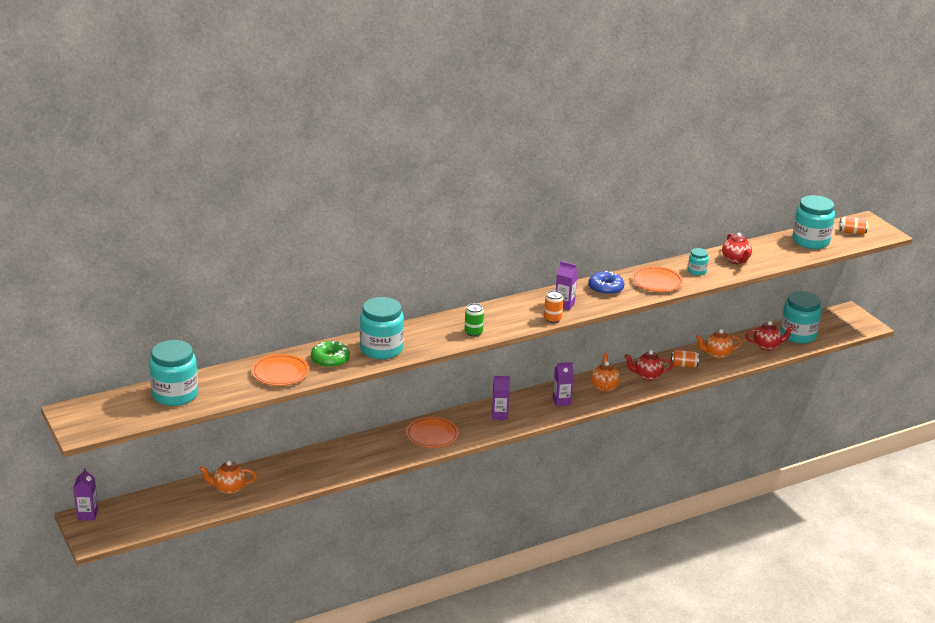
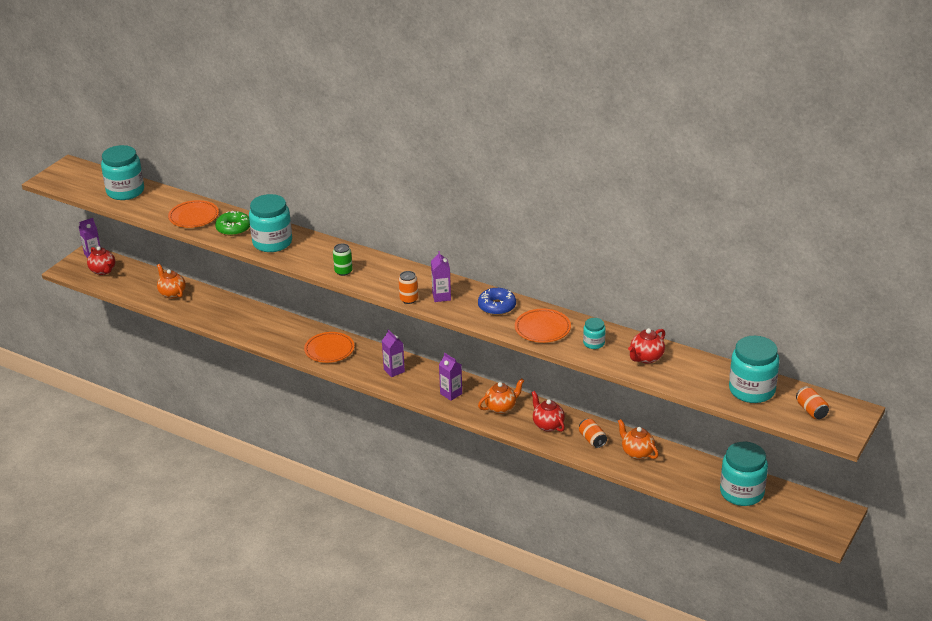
camera: 60 degrees right, 5 degrees up
(767, 346) = (692, 479): red teapot -> red teapot (103, 271)

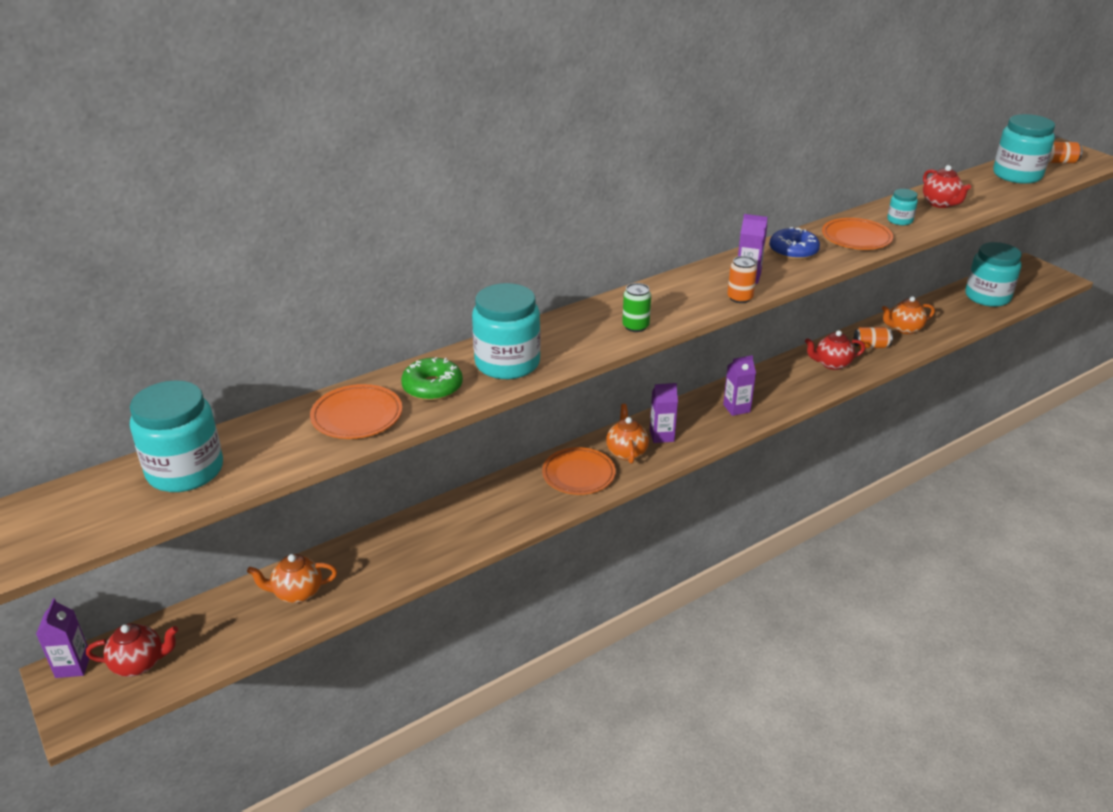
camera: 65 degrees left, 0 degrees up
(501, 408) = (784, 383): orange teapot -> orange teapot (626, 452)

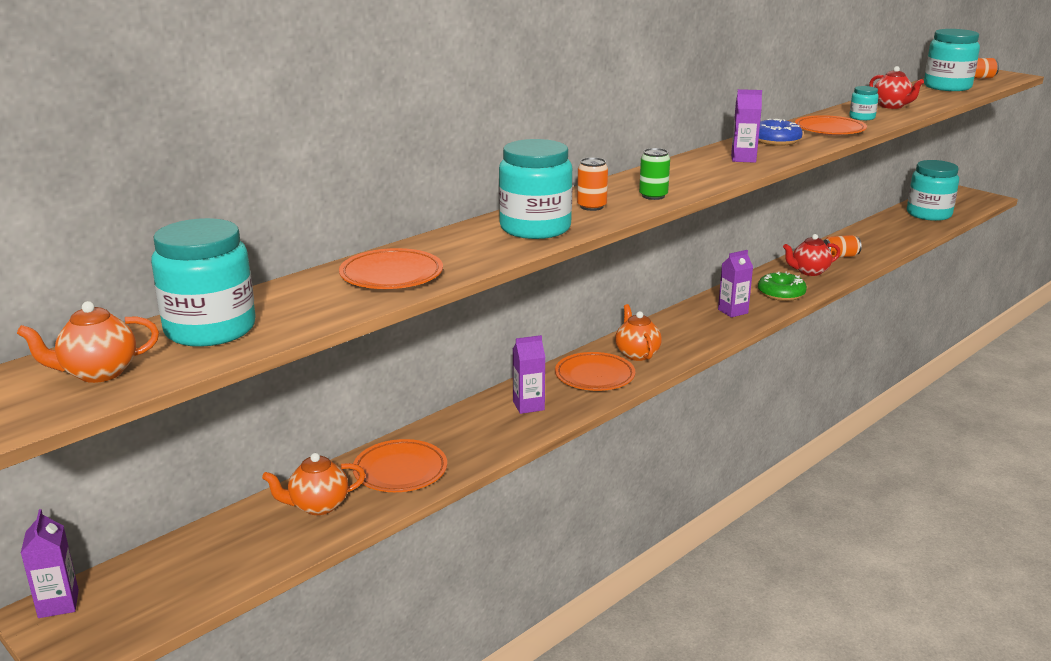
camera: 10 degrees left, 10 degrees down
(139, 664) = (144, 592): red teapot -> none
(375, 564) = (400, 471): none -> orange plate
(432, 387) = (464, 249): green donut -> green donut (781, 294)
(661, 436) = (667, 338): purple carton -> purple carton (528, 406)
(740, 298) = (745, 172): orange can -> orange can (591, 206)
(904, 329) = (864, 242): orange teapot -> orange teapot (98, 373)

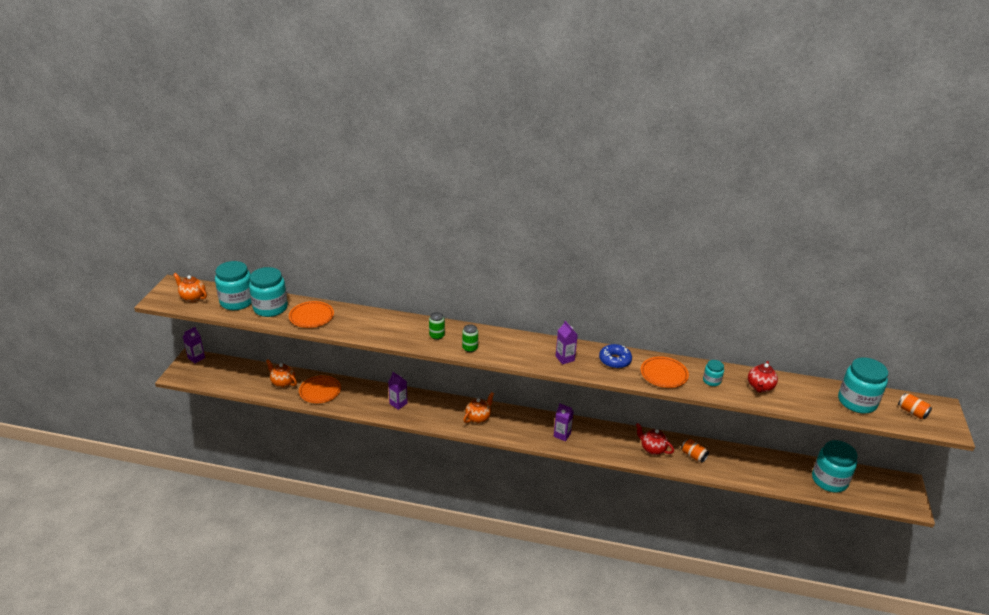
camera: 55 degrees right, 10 degrees up
(535, 228) = (393, 330): turquoise jar -> turquoise jar (270, 308)
(591, 206) = (437, 336): orange can -> green can
(594, 376) = (443, 412): orange plate -> none
(781, 294) = (606, 446): green donut -> none

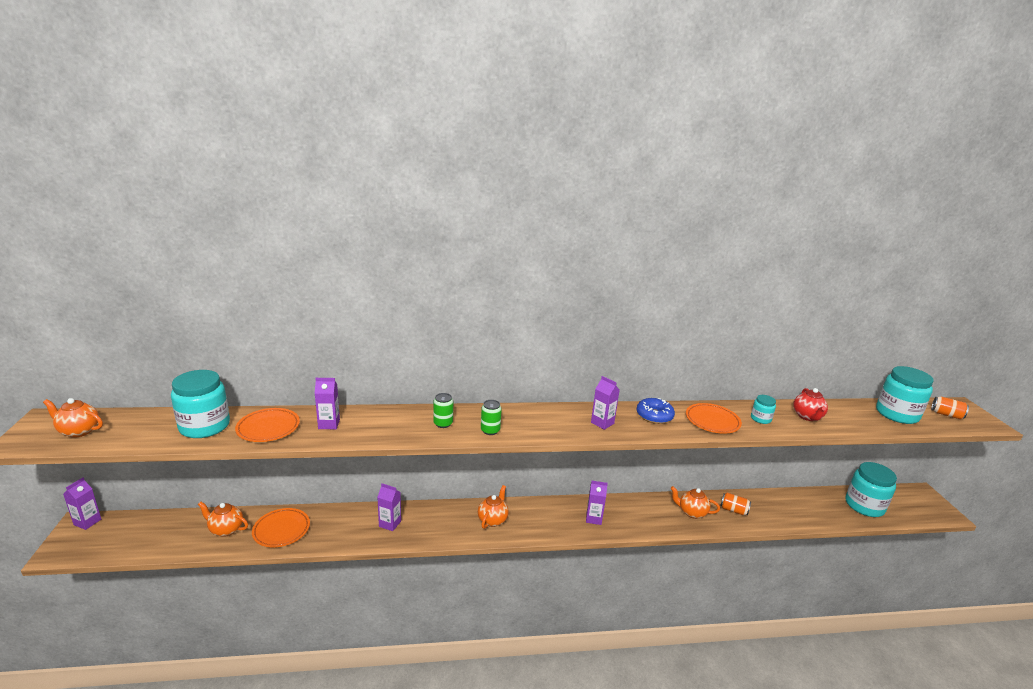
camera: 20 degrees left, 10 degrees down
(237, 301) = (151, 426): turquoise jar -> none
(354, 321) = (329, 424): none -> purple carton
(652, 449) = (691, 512): red teapot -> orange teapot

